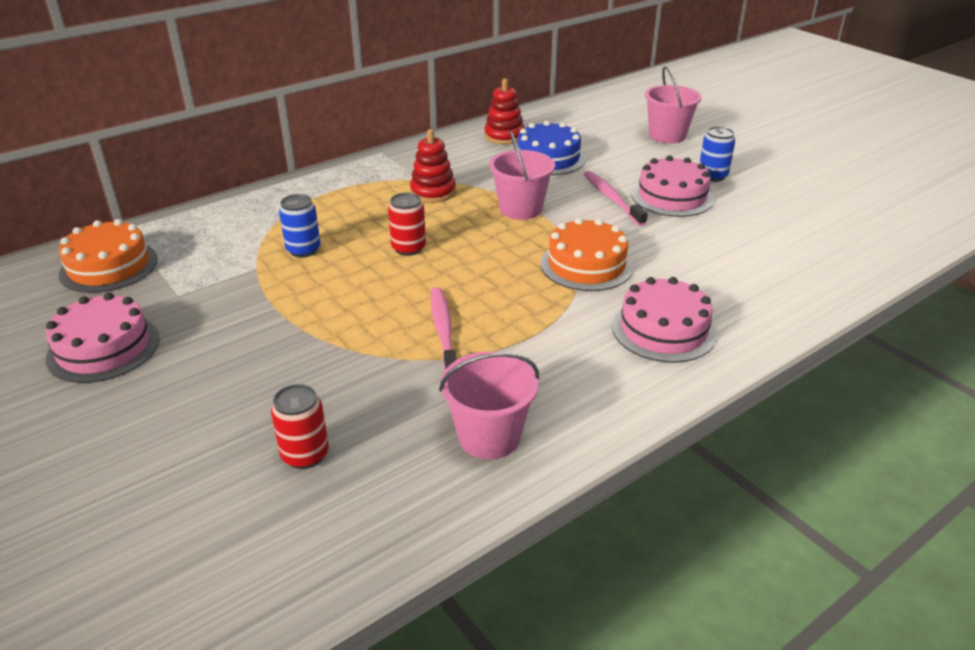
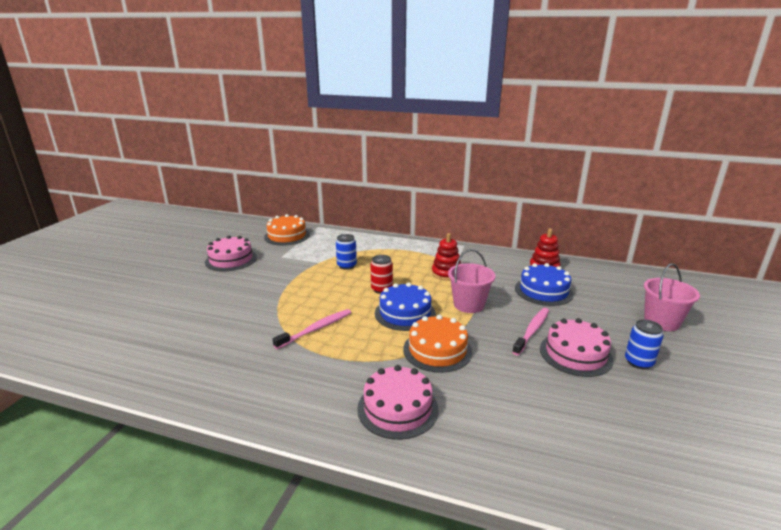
camera: 55 degrees right, 10 degrees down
(305, 455) = (188, 332): red can -> none
(487, 255) = (405, 313): none -> blue cake
(489, 437) = (234, 379): pink bucket -> none

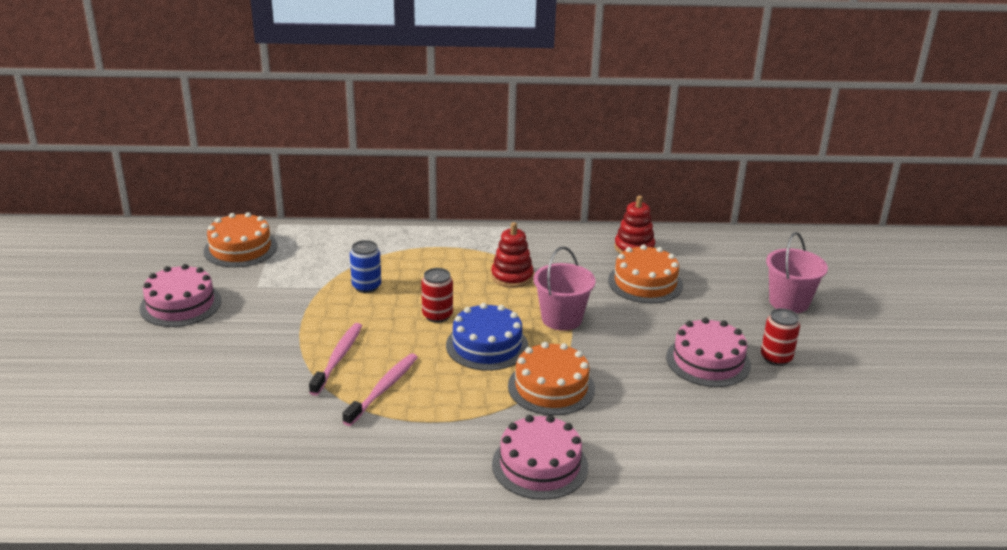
camera: 20 degrees left, 5 degrees up
(532, 331) = (650, 341): pink toothbrush -> pink toothbrush (338, 358)
(543, 291) = (645, 283): blue cake -> orange cake
(638, 362) = (776, 358): blue can -> red can

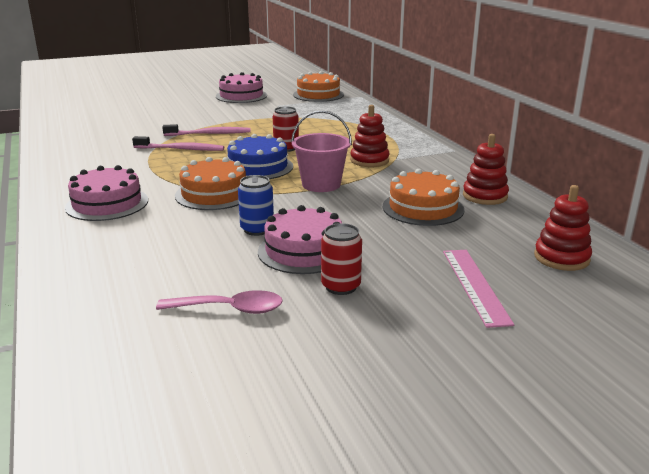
camera: 70 degrees right, 5 degrees down
(366, 286) = (305, 126): blue can -> blue can (257, 229)
(757, 256) = (561, 258): none -> red stacking toy
(789, 302) = (475, 285): pink bucket -> pink ruler
(799, 417) = (230, 309): none -> pink spoon

